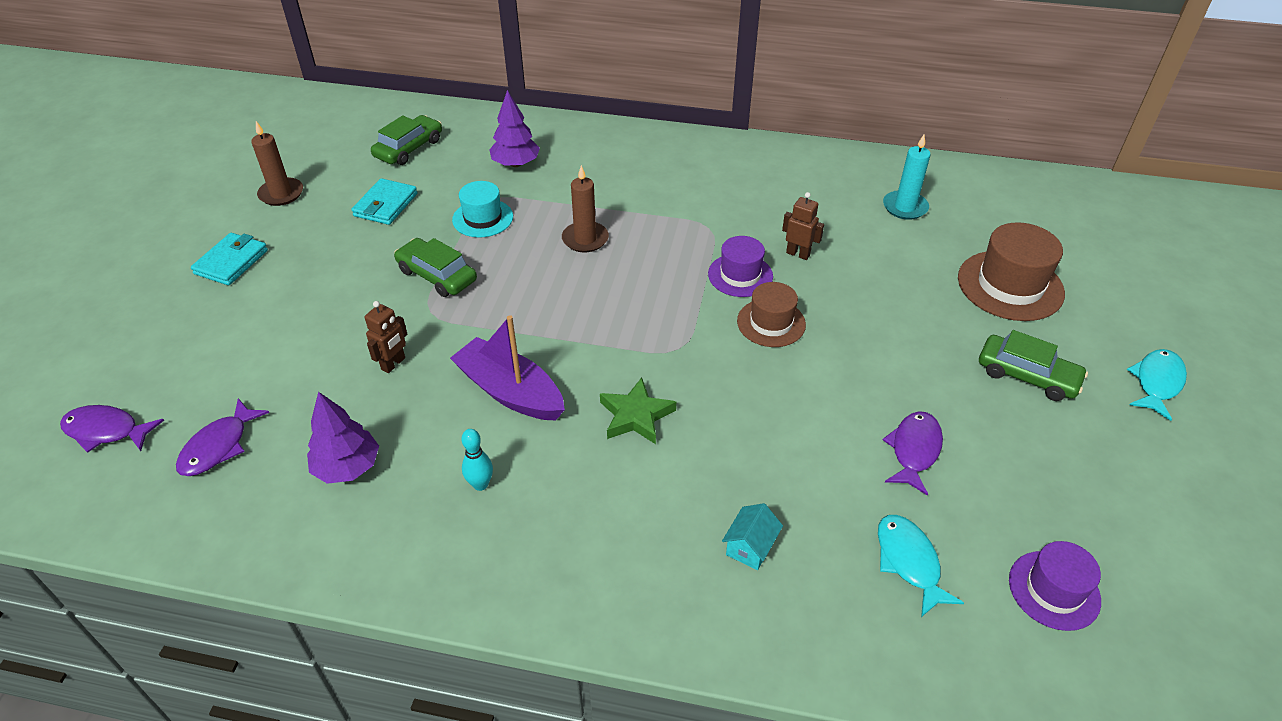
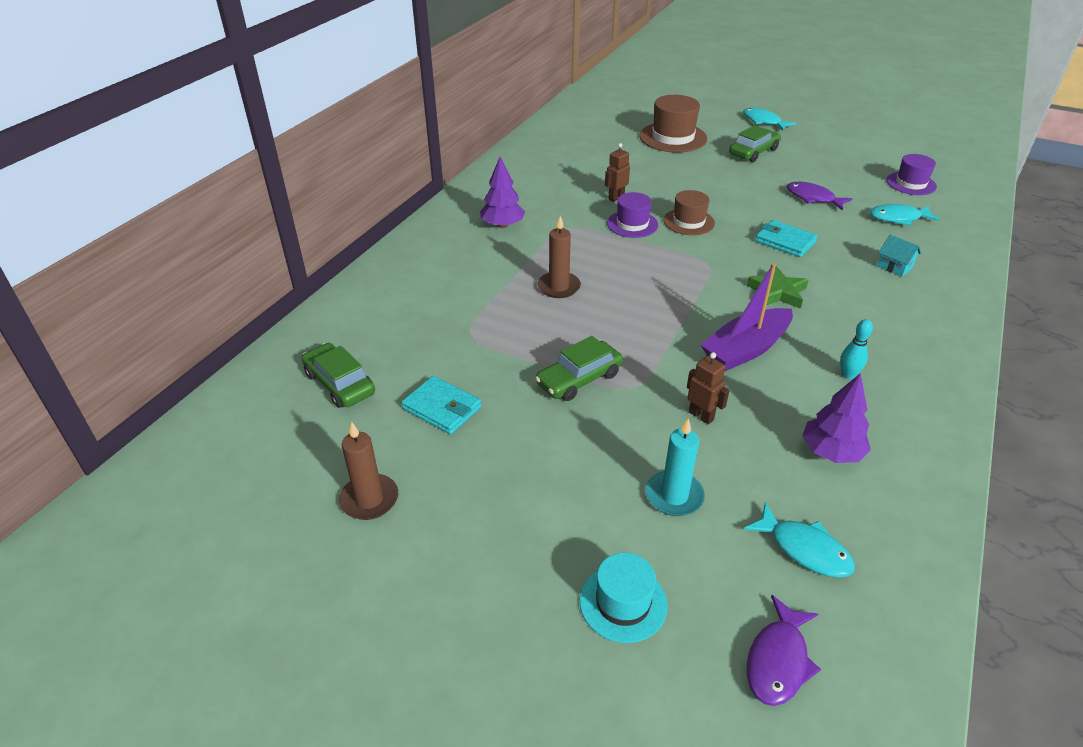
camera: 75 degrees left, 5 degrees down
(219, 446) = (804, 549): purple fish -> turquoise fish
(231, 262) = (494, 548): turquoise wallet -> turquoise wallet (785, 241)
(483, 218) = (500, 342): turquoise hat -> turquoise hat (623, 603)
(516, 164) = (418, 312): purple tree -> purple tree (502, 225)
(905, 207) = (579, 150): turquoise candle -> turquoise candle (674, 496)

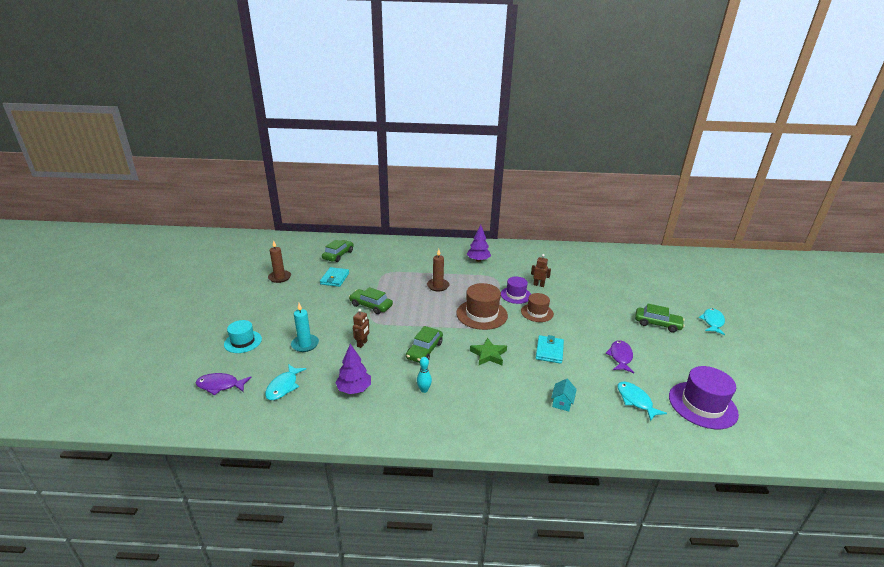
camera: 65 degrees right, 10 degrees down
(673, 137) = (636, 290): brown hat -> brown hat (481, 314)
(746, 349) = (424, 350): purple boat -> green car
(911, 183) = (702, 405): purple hat -> purple hat, size x1.57

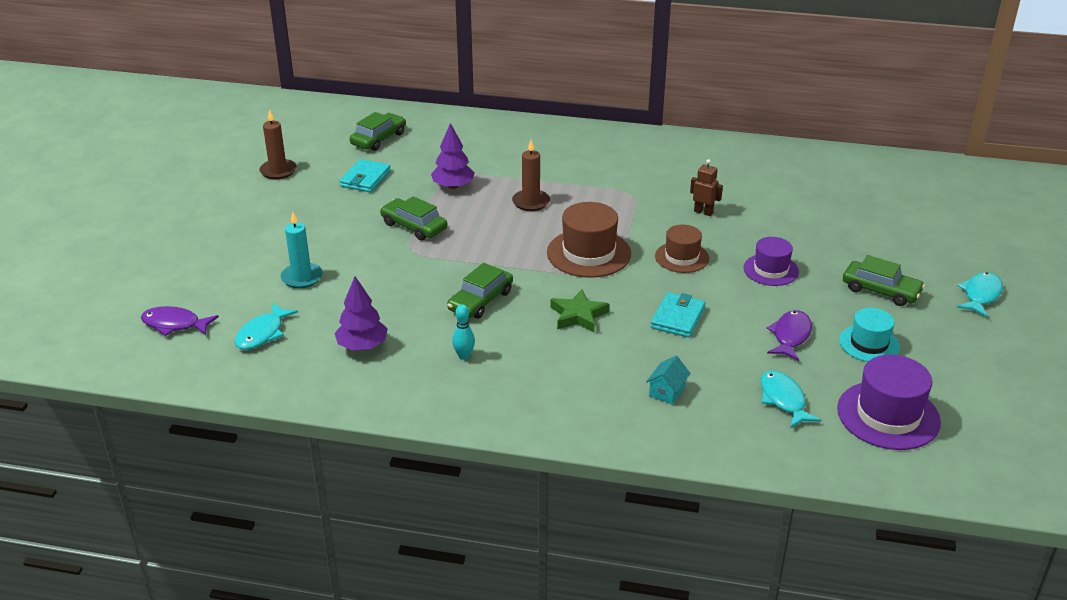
camera: 10 degrees right, 5 degrees up
(243, 342) = (211, 266): turquoise hat -> turquoise hat (869, 344)
(362, 344) = (387, 283): brown robot -> none
(478, 260) = (614, 162): purple tree -> purple tree (453, 186)
(515, 295) = (657, 226): purple hat -> purple hat (771, 270)

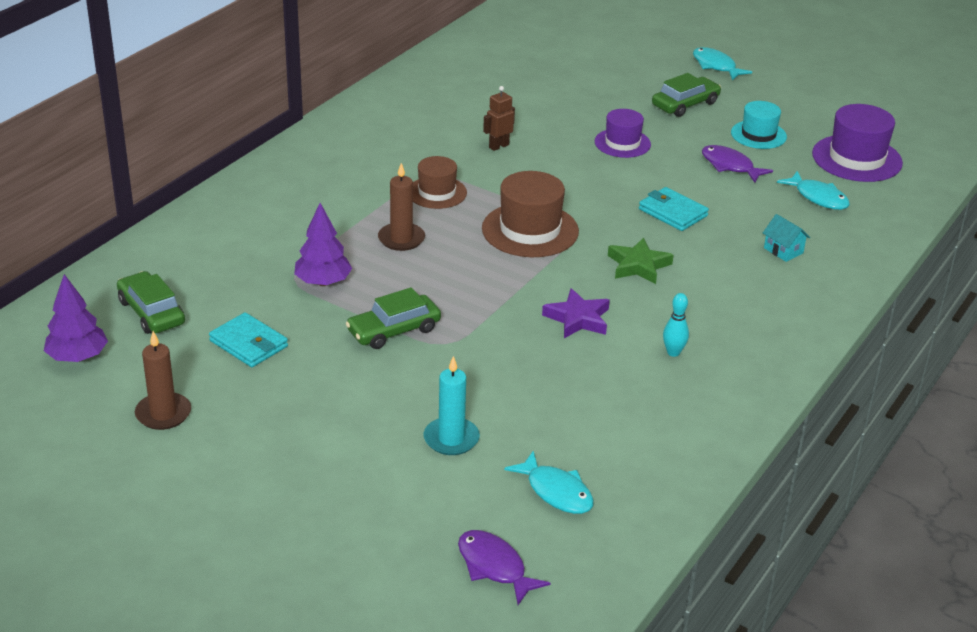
camera: 70 degrees left, 0 degrees up
(174, 324) = (494, 567): purple fish -> purple fish turned 105 degrees clockwise
(362, 346) = (621, 418): purple tree -> purple tree (78, 357)
(480, 300) = (578, 319): green car -> purple star
(682, 257) = (572, 181): brown hat -> brown hat (437, 192)
(783, 400) = (818, 197): turquoise fish -> turquoise fish turned 135 degrees counterclockwise

